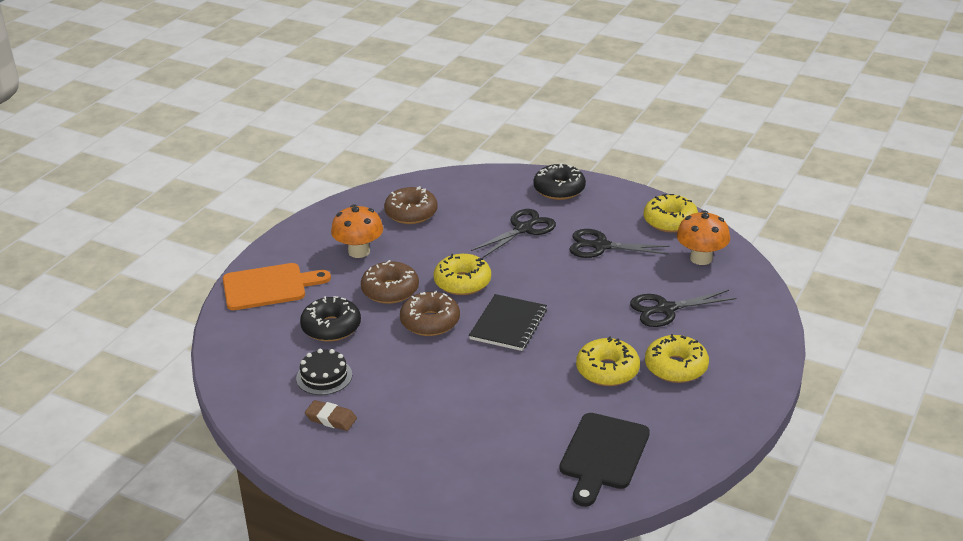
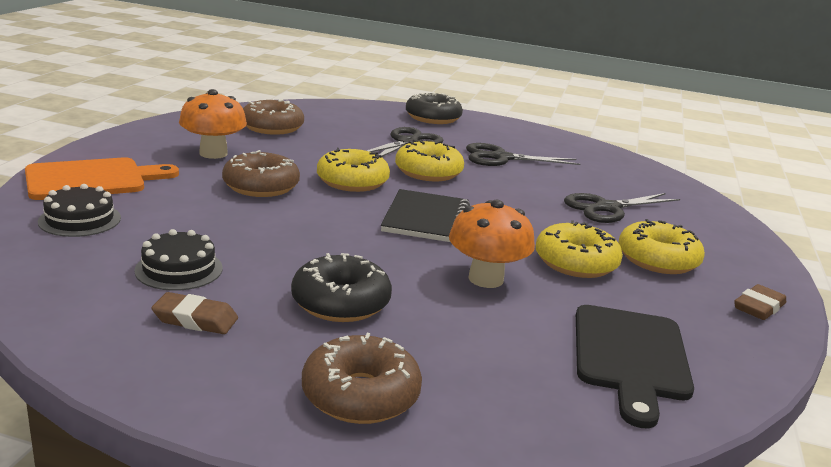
camera: 15 degrees left, 10 degrees down
(261, 330) = (80, 219): none -> black cake
(331, 327) = (184, 218): black donut -> black donut (340, 302)
(430, 322) = (322, 215): brown donut -> brown donut (360, 395)
(670, 221) = (563, 143): yellow donut -> yellow donut (428, 172)
(701, 258) = (615, 170): orange mushroom -> orange mushroom (485, 279)
(727, 415) = (758, 307): none -> brown eraser

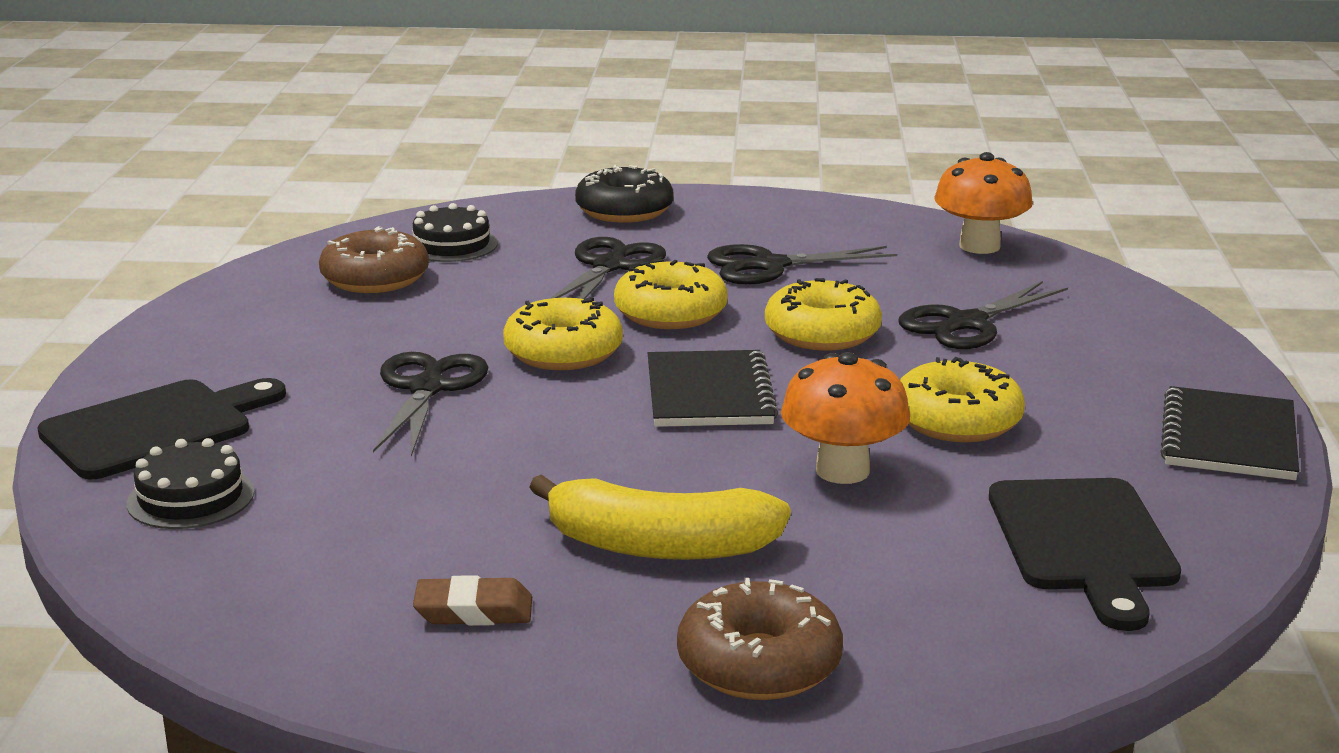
camera: 10 degrees left, 0 degrees up
(92, 179) = (156, 428): orange cutting board -> black cutting board
(179, 269) = (398, 544): black cake -> black cake (451, 245)
(213, 153) = (313, 345): orange mushroom -> orange mushroom (979, 246)
(261, 186) = (428, 388): brown donut -> black scissors
(340, 302) = (659, 546): black donut -> yellow banana
(657, 260) = (1069, 393): yellow donut -> yellow donut (822, 333)
(758, 307) = (1228, 438): brown eraser -> black notebook

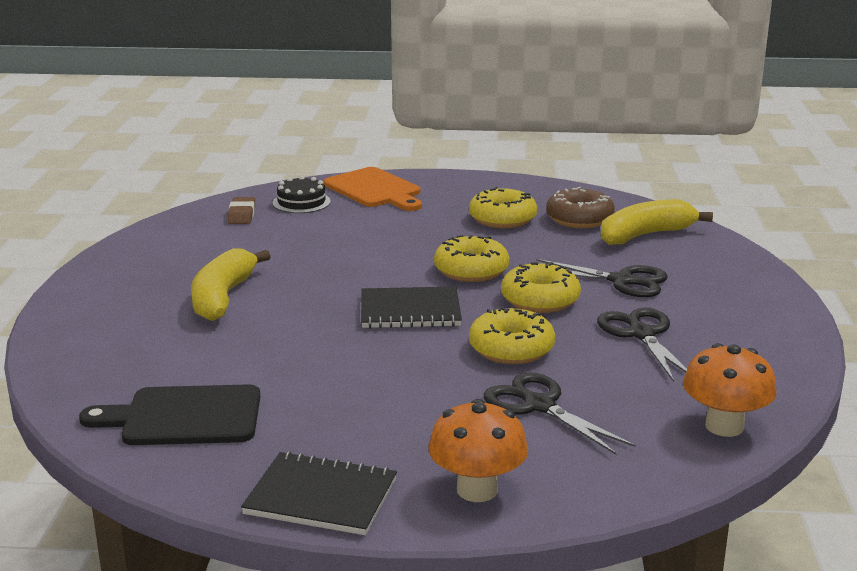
camera: 90 degrees right, 0 degrees up
(156, 428) = (375, 190): black cutting board -> orange cutting board
(428, 388) = (419, 240): black scissors -> none
(451, 245) = (645, 235): black cake -> yellow banana
(474, 611) = (177, 260): brown eraser -> brown eraser (242, 215)
(624, 211) = (741, 284): black donut -> none
(759, 664) = (101, 319): brown donut -> none
(842, 471) = (297, 347): orange mushroom -> orange mushroom (477, 490)
(957, 421) = (363, 388): yellow donut -> yellow donut (502, 219)

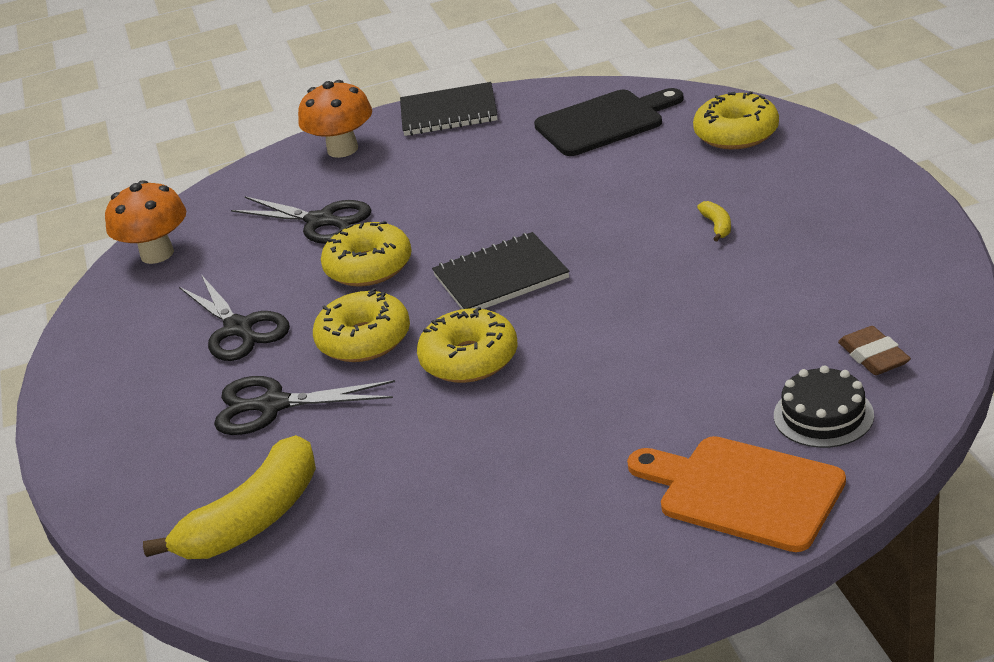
camera: 165 degrees right, 10 degrees up
(223, 297) = (717, 226): yellow banana -> yellow banana, size x0.41
(502, 219) = (484, 484): yellow donut -> yellow donut (736, 134)
(579, 219) = (364, 527): brown donut -> none

